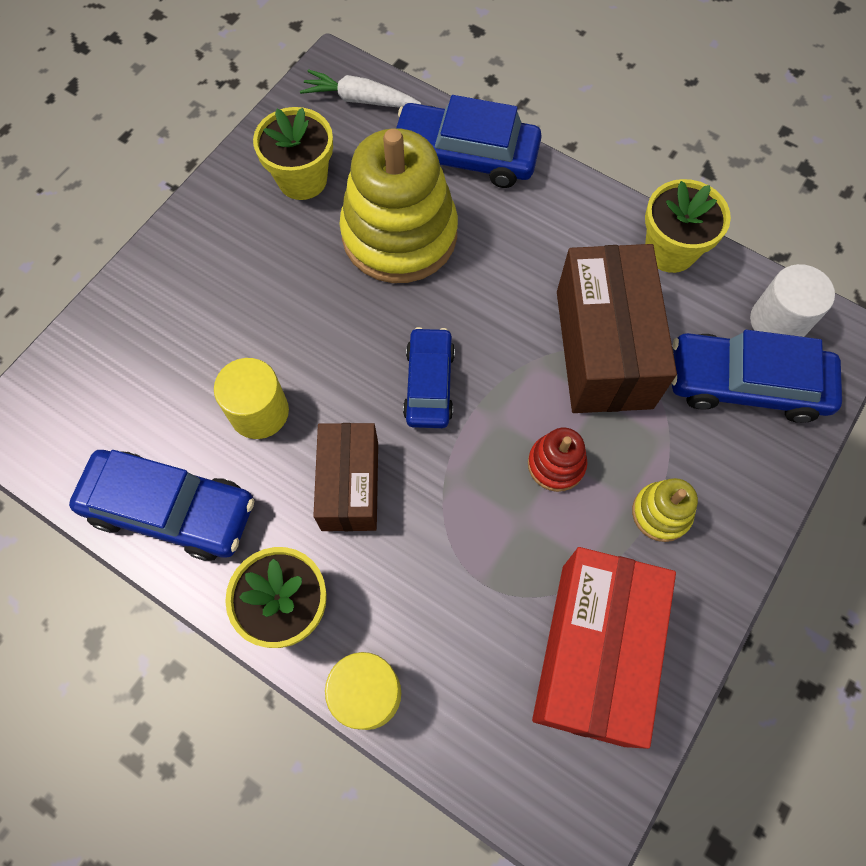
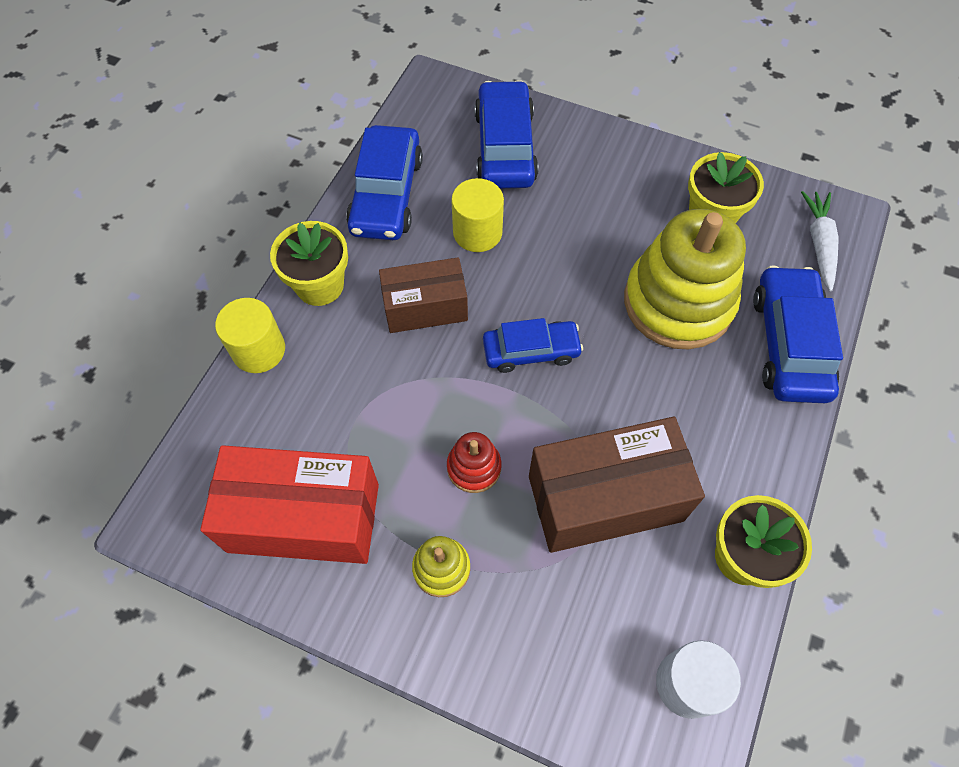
camera: 80 degrees right, 5 degrees down
(746, 384) = (600, 649): blue car -> blue car (505, 147)

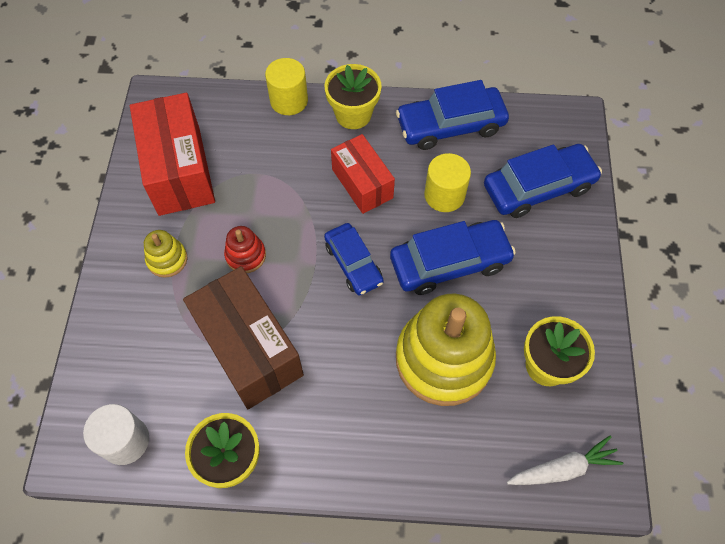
camera: 70 degrees right, 0 degrees up
(425, 307) = (362, 183): brown box -> red box
(789, 343) = (440, 460): blue car -> blue car (449, 263)

